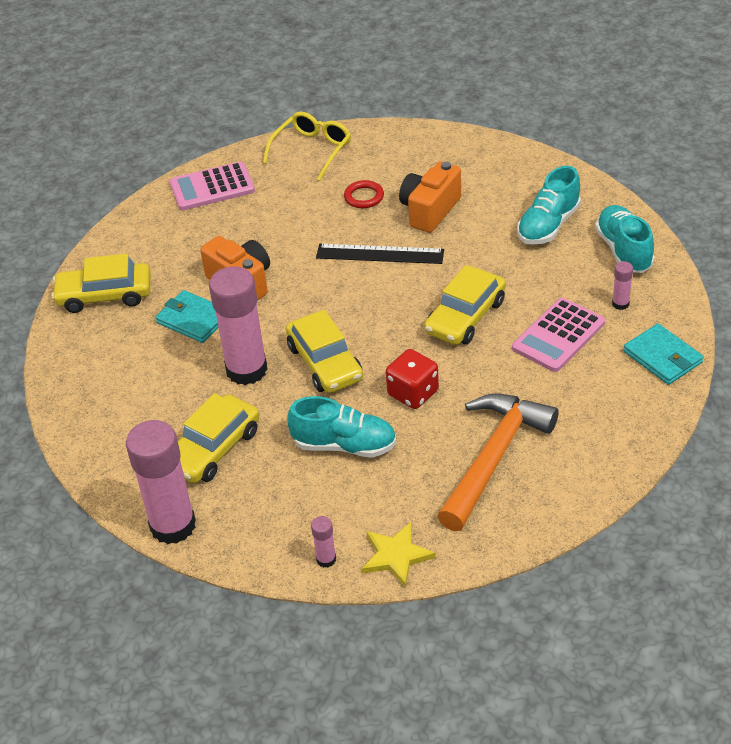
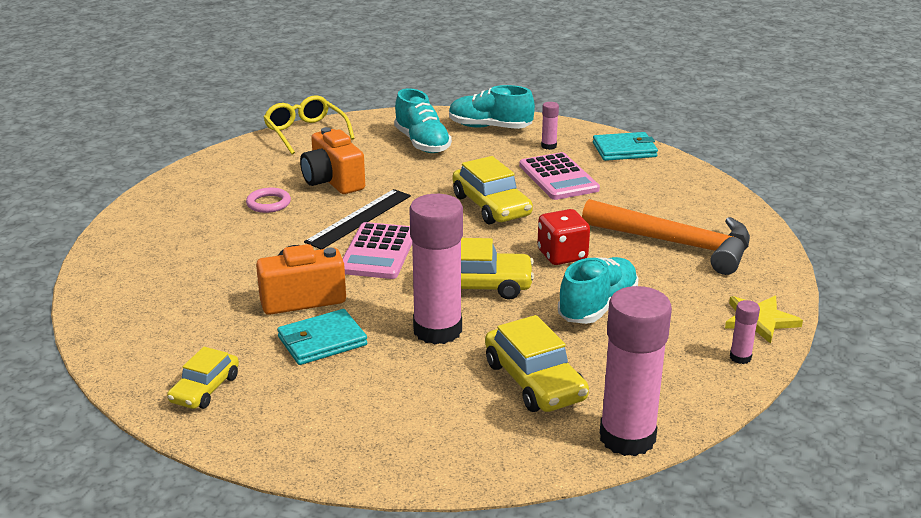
camera: 65 degrees left, 15 degrees down
(105, 295) = (205, 389): yellow car -> yellow car, size x0.64
(212, 187) = (126, 274): pink calculator -> pink calculator (378, 252)
(312, 150) = (159, 208): yellow glasses -> yellow glasses (305, 132)
(364, 197) = (268, 203): red ring -> pink ring
(493, 458) = (676, 244): orange hammer -> orange hammer turned 150 degrees clockwise

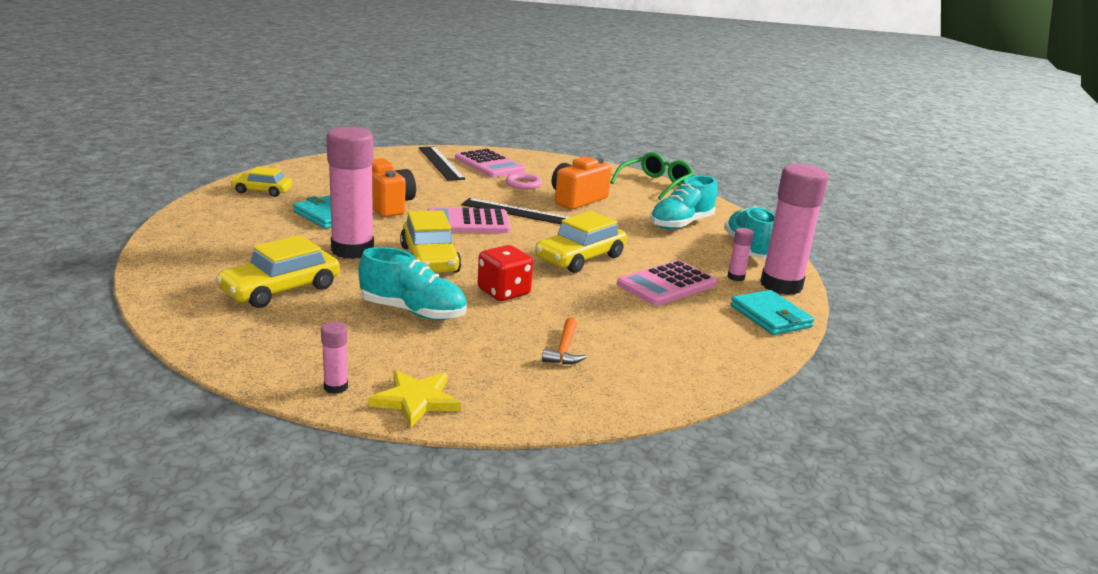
camera: 70 degrees right, 5 degrees down
(161, 246) = (440, 163): none -> black ruler
(186, 214) = (489, 164): none -> pink calculator
(305, 132) = (655, 184): yellow glasses -> green glasses
(627, 438) = (194, 330): pink glue stick -> pink glue stick (781, 285)
(676, 244) = (564, 349): orange hammer -> orange hammer, size x0.42

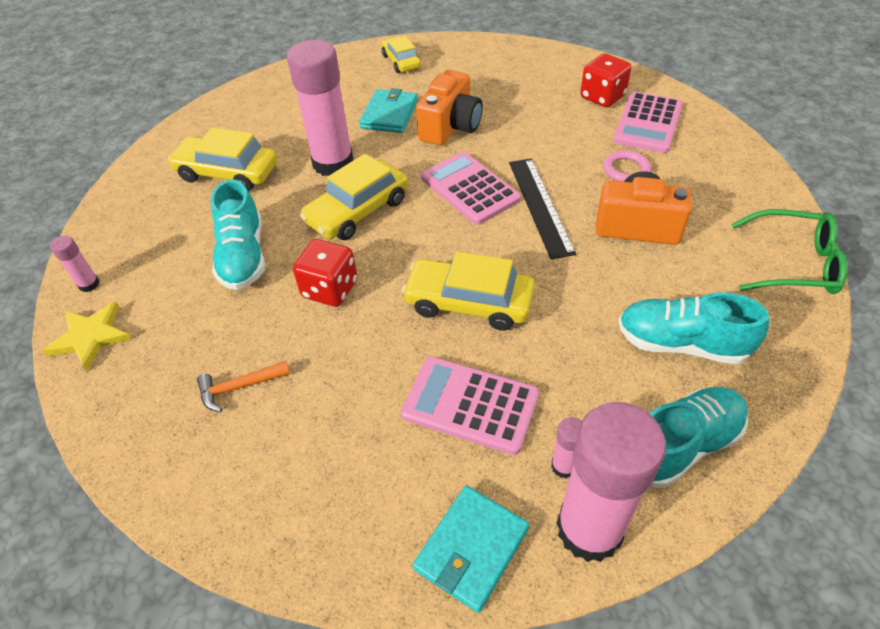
camera: 65 degrees right, 25 degrees up
(440, 163) = (602, 97): black ruler -> red dice

